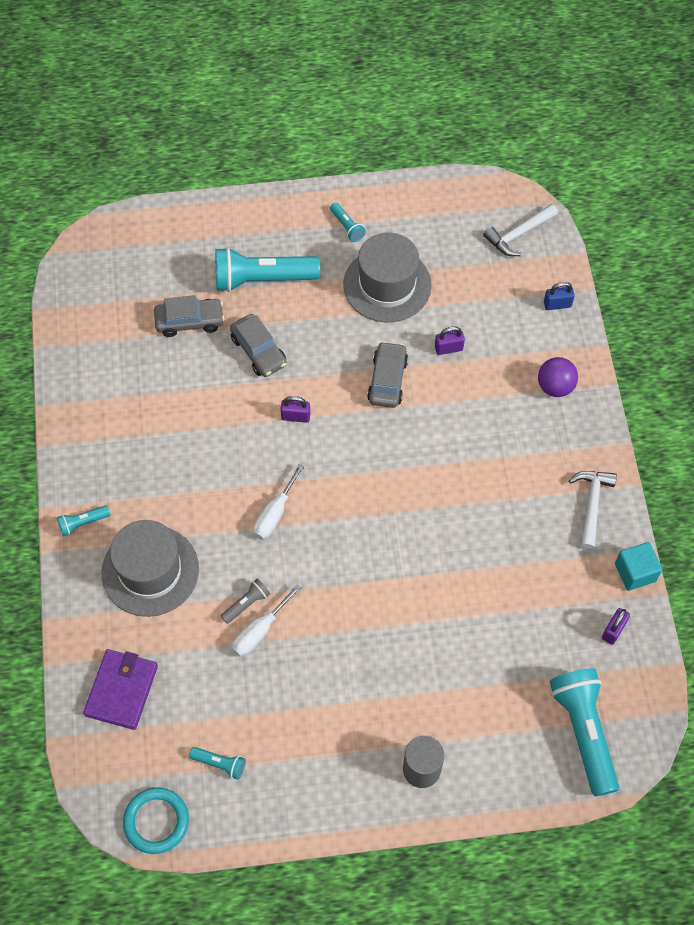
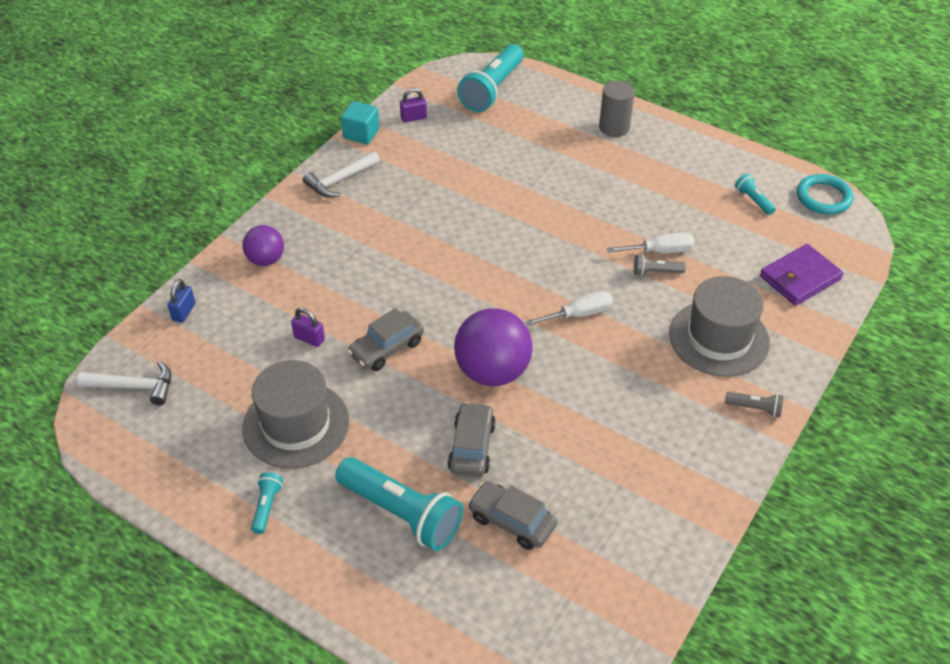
camera: 140 degrees left, 15 degrees down
(83, 523) = (755, 408): turquoise flashlight -> grey flashlight
(295, 416) = (492, 371): purple padlock -> purple ball
(557, 304) = (184, 312): blue padlock -> blue padlock turned 75 degrees clockwise

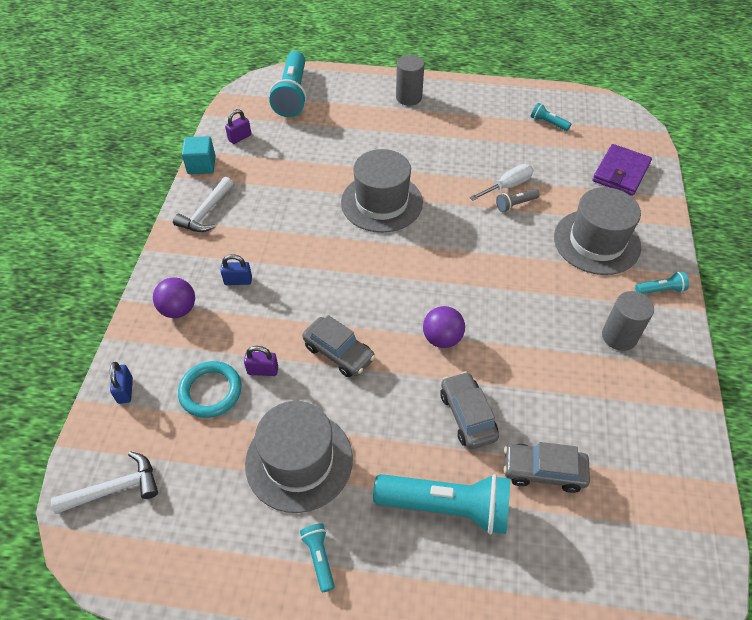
camera: 25 degrees left, 5 degrees up
(333, 252) = (238, 281): none -> blue padlock
(386, 348) = (339, 352): grey car -> grey car turned 75 degrees counterclockwise
(492, 371) = (442, 338): purple ball -> purple ball, size x0.58
(516, 225) = (381, 202): none -> grey hat
(579, 314) = (480, 261): white screwdriver -> none
(675, 435) = (619, 336): none -> grey cylinder
(755, 408) = (660, 290): grey flashlight -> turquoise flashlight
(823, 197) = (595, 105): turquoise ring -> turquoise ring (210, 391)

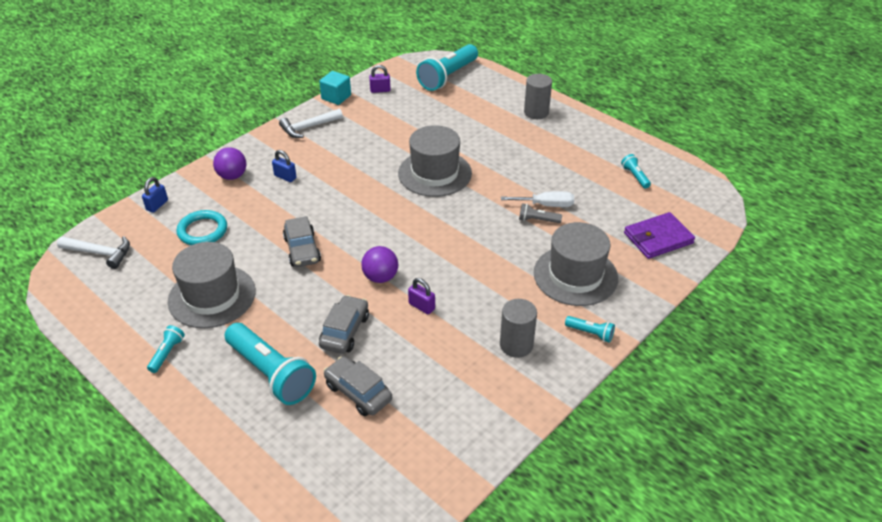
camera: 35 degrees right, 10 degrees down
(263, 370) = (245, 235): purple padlock -> purple padlock (421, 306)

